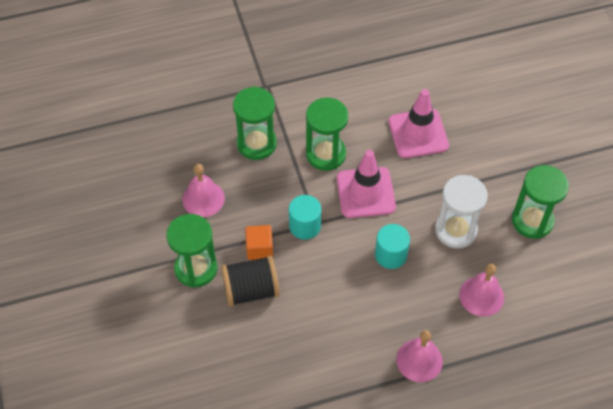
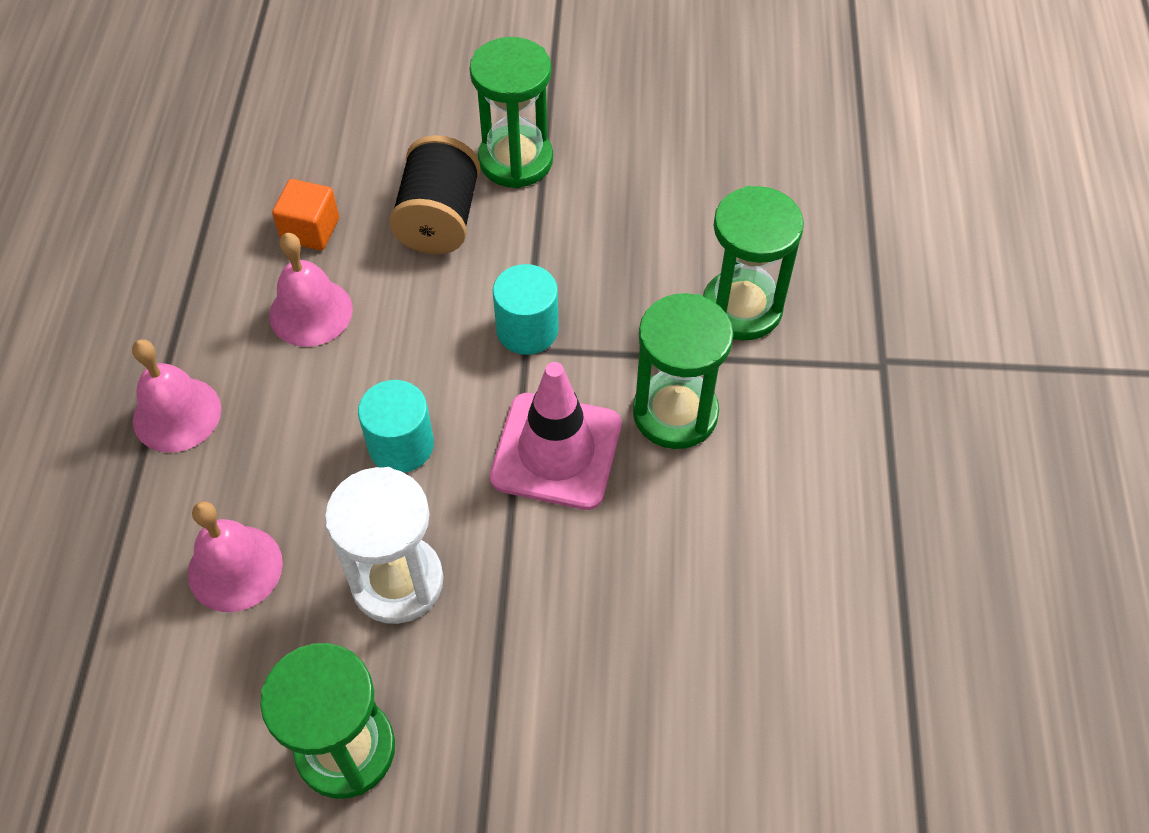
camera: 110 degrees right, 0 degrees up
(203, 199) = (649, 201): pink bell -> pink bell (311, 312)
(259, 248) = (512, 252): orange cube -> orange cube (310, 230)
(418, 133) = (664, 605): pink traffic cone -> none

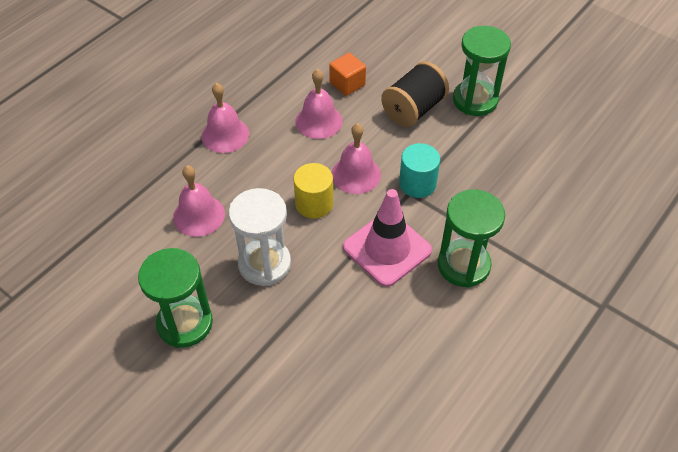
camera: 35 degrees right, 5 degrees down
(401, 445) = (314, 204): turquoise cylinder -> yellow cylinder
(429, 364) = (356, 174): none -> pink bell
(741, 308) = (542, 233): green hourglass -> none

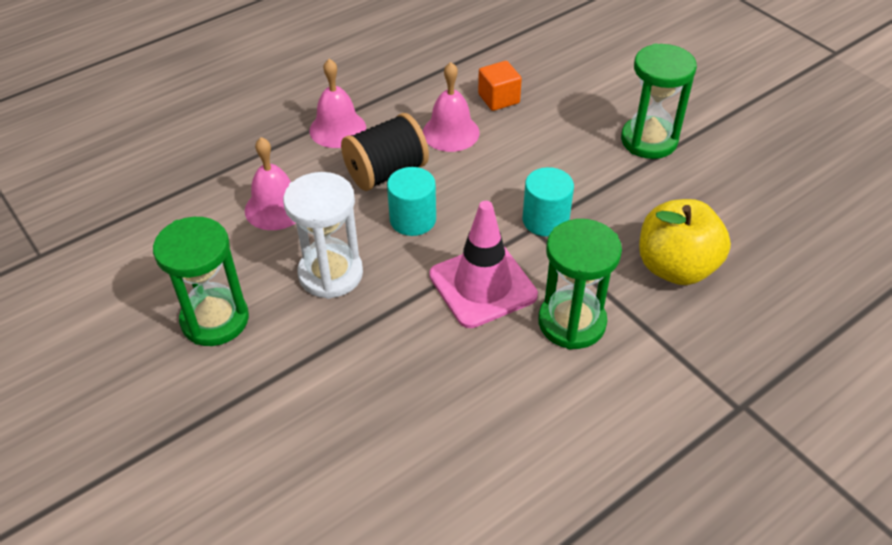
camera: 15 degrees right, 5 degrees down
(314, 204) = (413, 219): yellow cylinder -> turquoise cylinder
(356, 174) = (474, 197): pink bell -> none
(413, 109) = (569, 138): black spool -> black spool (386, 172)
(526, 204) = (675, 267): none -> yellow apple

